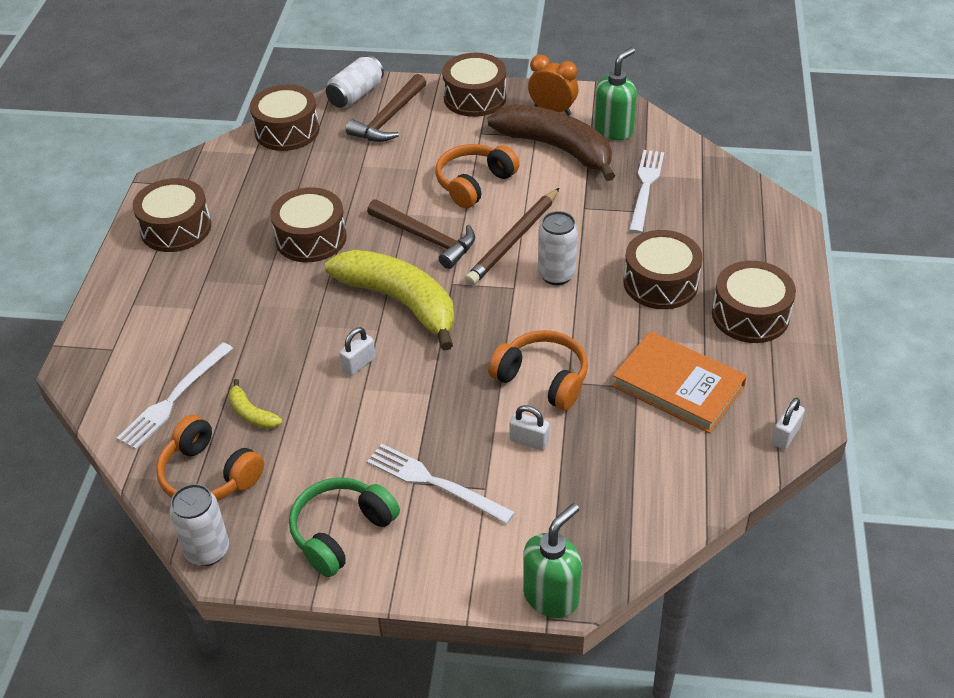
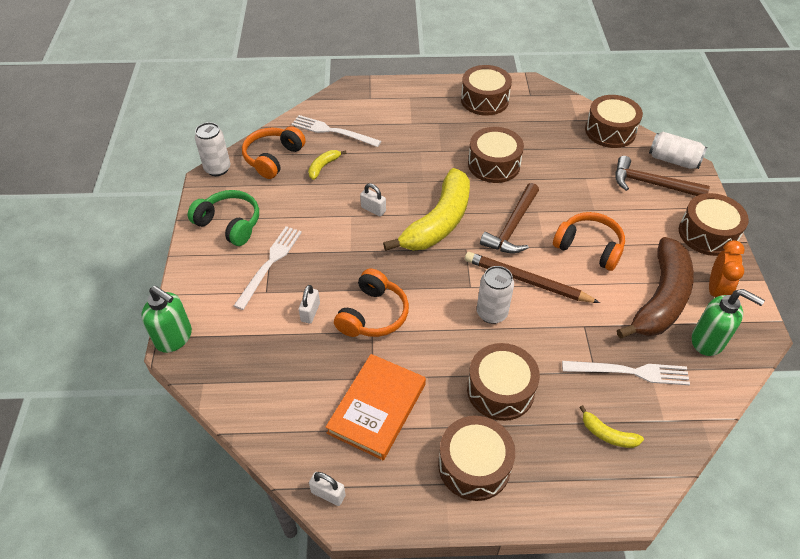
camera: 80 degrees right, 5 degrees up
(716, 217) = (607, 434): none -> yellow banana

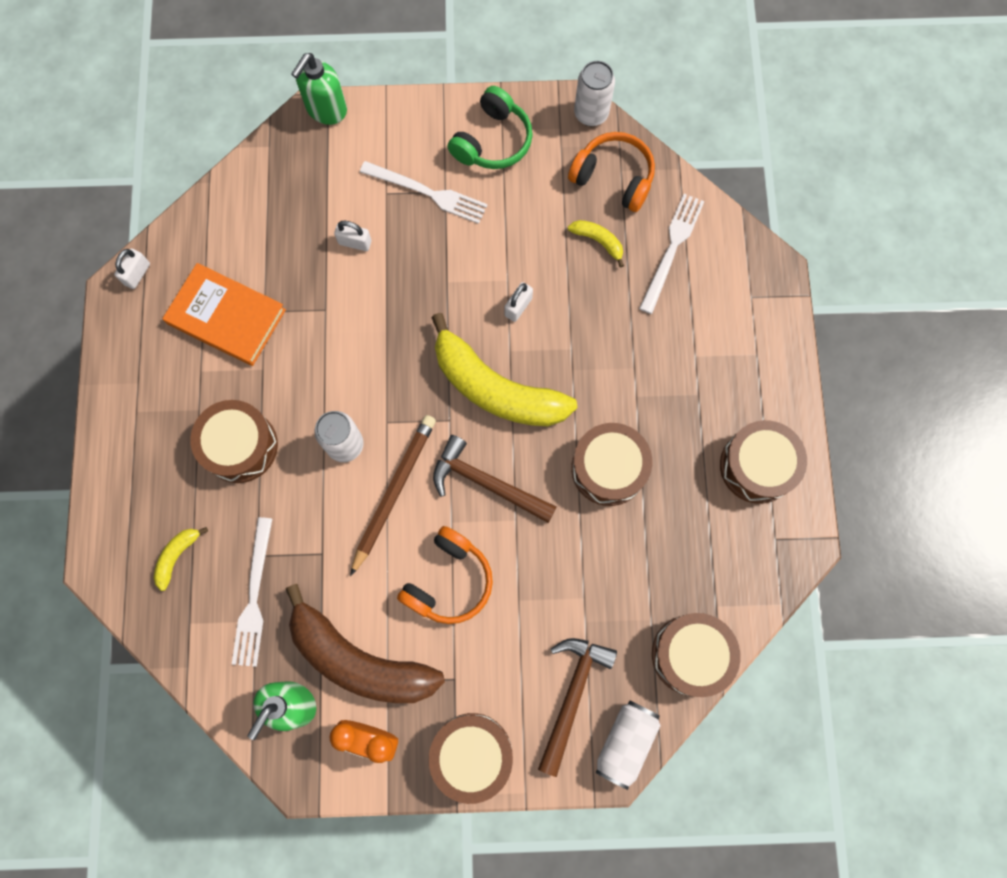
camera: 90 degrees right, 25 degrees up
(373, 314) = (349, 310): orange headphones -> none
(474, 465) = (154, 412): brown drum -> none

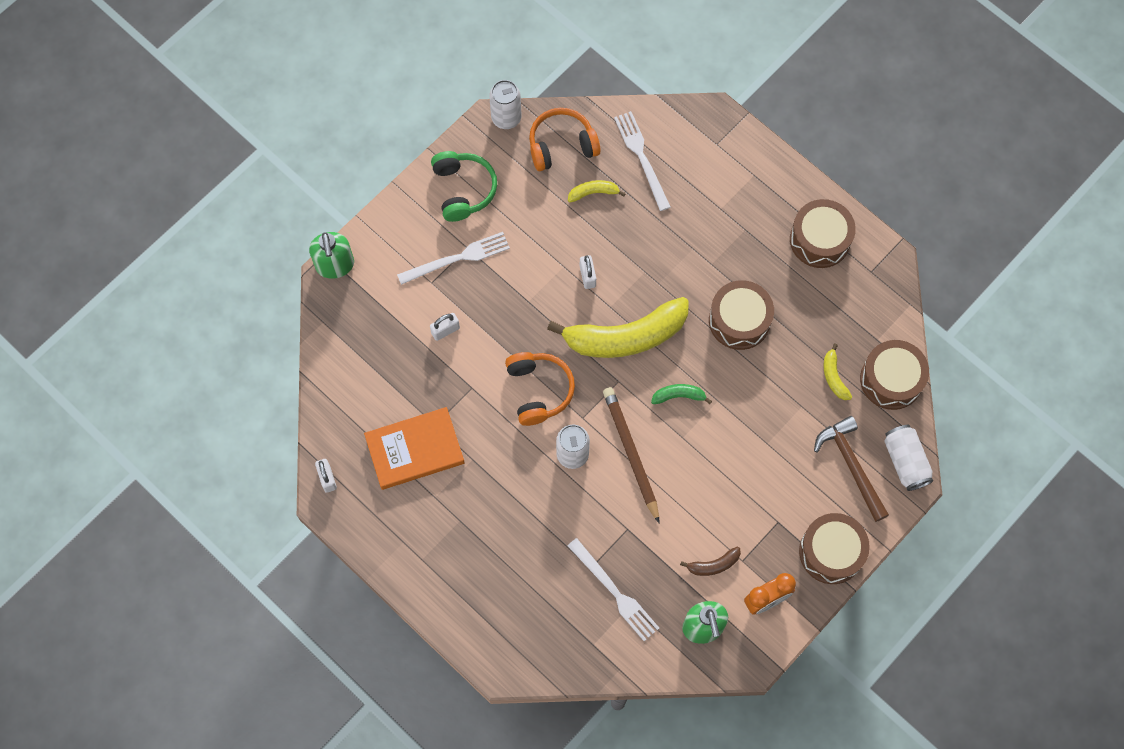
camera: 45 degrees left, 5 degrees down
(177, 556) = (543, 615): yellow banana -> yellow banana (834, 377)
(240, 446) = (509, 516): brown drum -> none
(359, 659) = (713, 565): brown banana -> brown banana, size x0.42
(448, 580) = (716, 471): orange headphones -> orange headphones (538, 390)
(486, 483) = (679, 396): brown hammer -> green banana

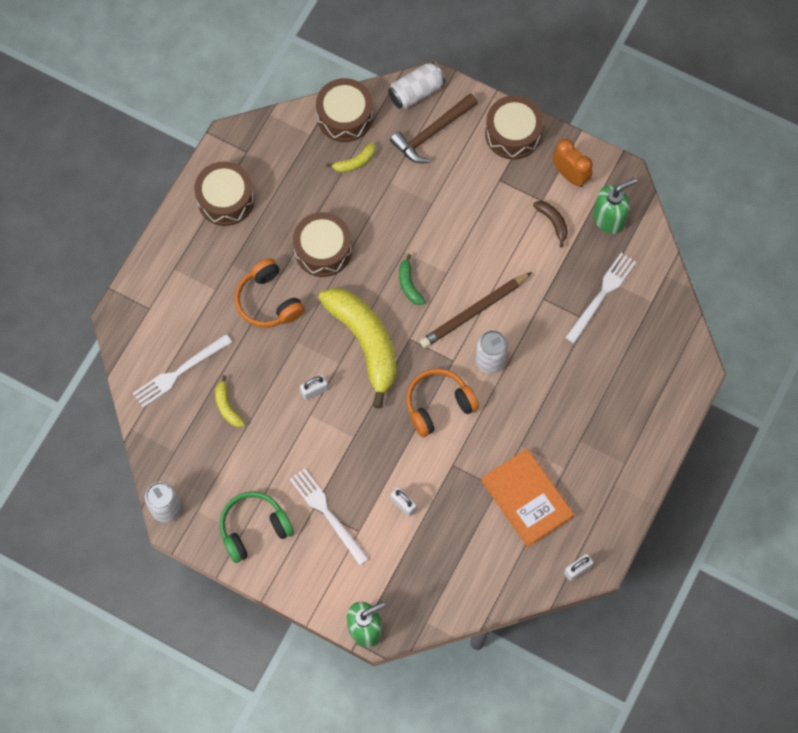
camera: 105 degrees left, 0 degrees up
(562, 145) = (184, 448): orange headphones -> orange headphones (268, 301)

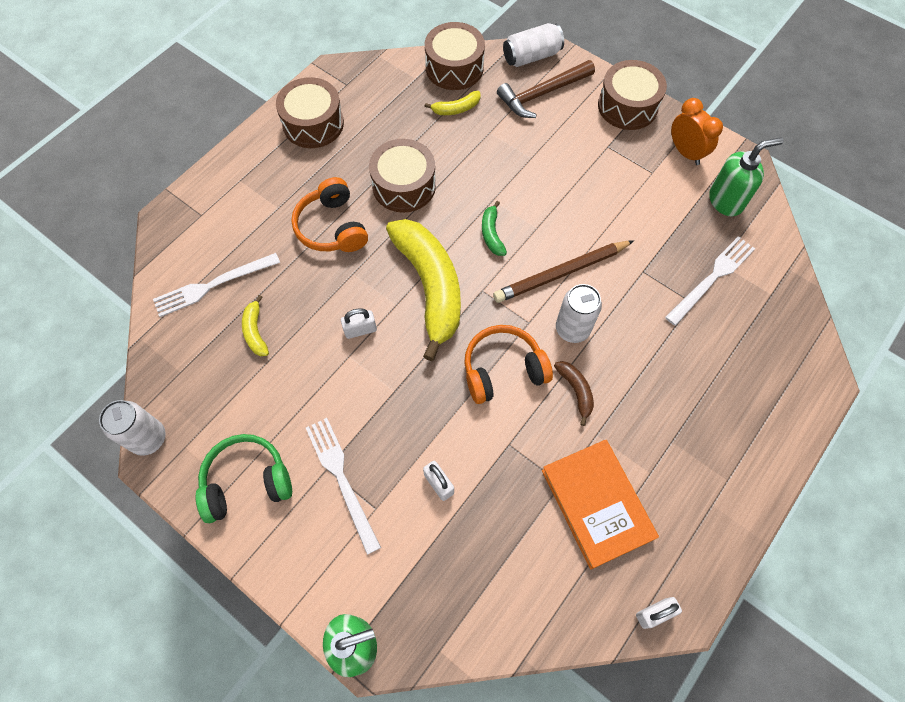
camera: 10 degrees right, 5 degrees down
(553, 222) = (662, 195): brown banana -> brown banana (576, 391)

